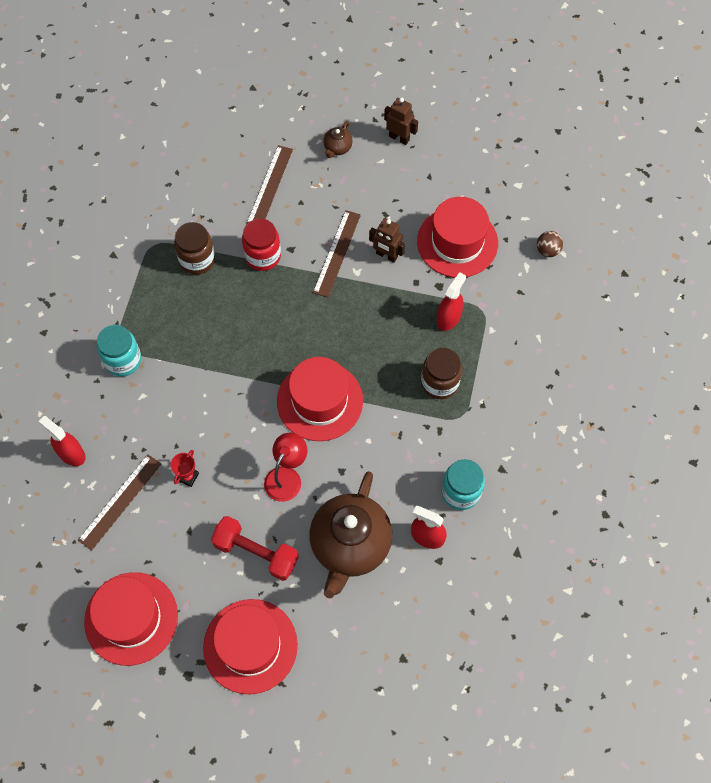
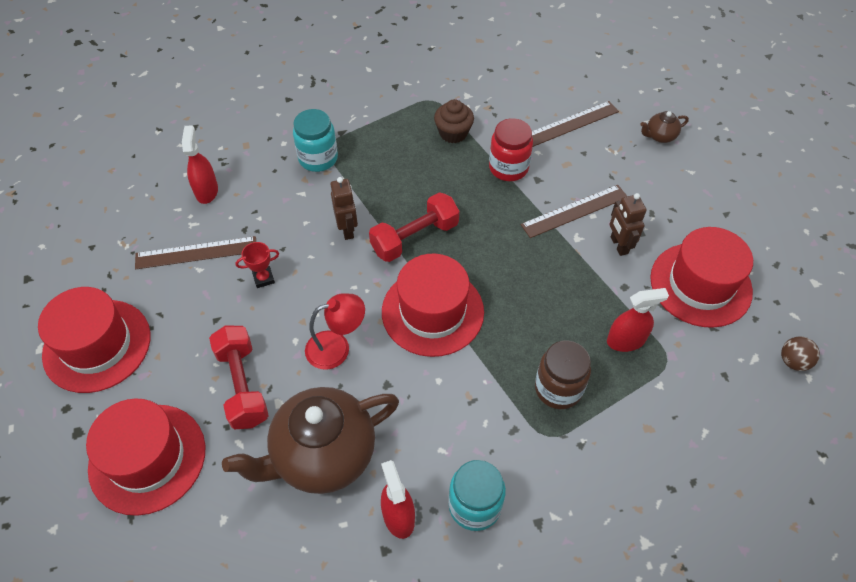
camera: 45 degrees right, 10 degrees down
(197, 260) = (453, 133): brown jar -> brown cupcake
(255, 361) = (414, 238): none -> red dumbbell
(399, 138) = (727, 166): brown robot -> brown robot (347, 229)

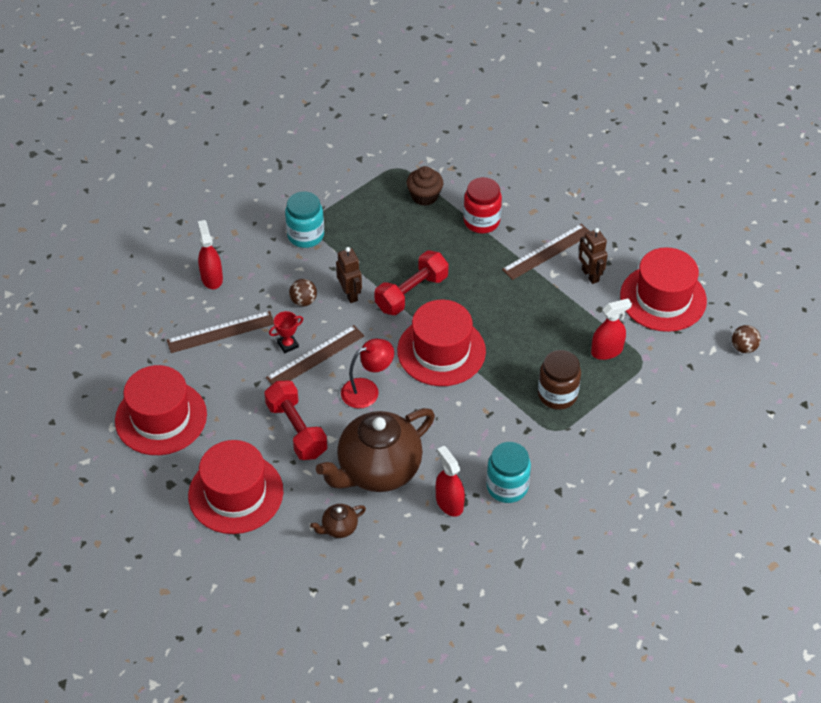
camera: 10 degrees left, 5 degrees down
(295, 230) = (303, 301): none -> brown ball
(570, 124) = (530, 174): brown ruler -> brown ruler (315, 356)
(660, 136) = (613, 175): brown teapot -> brown teapot (339, 528)

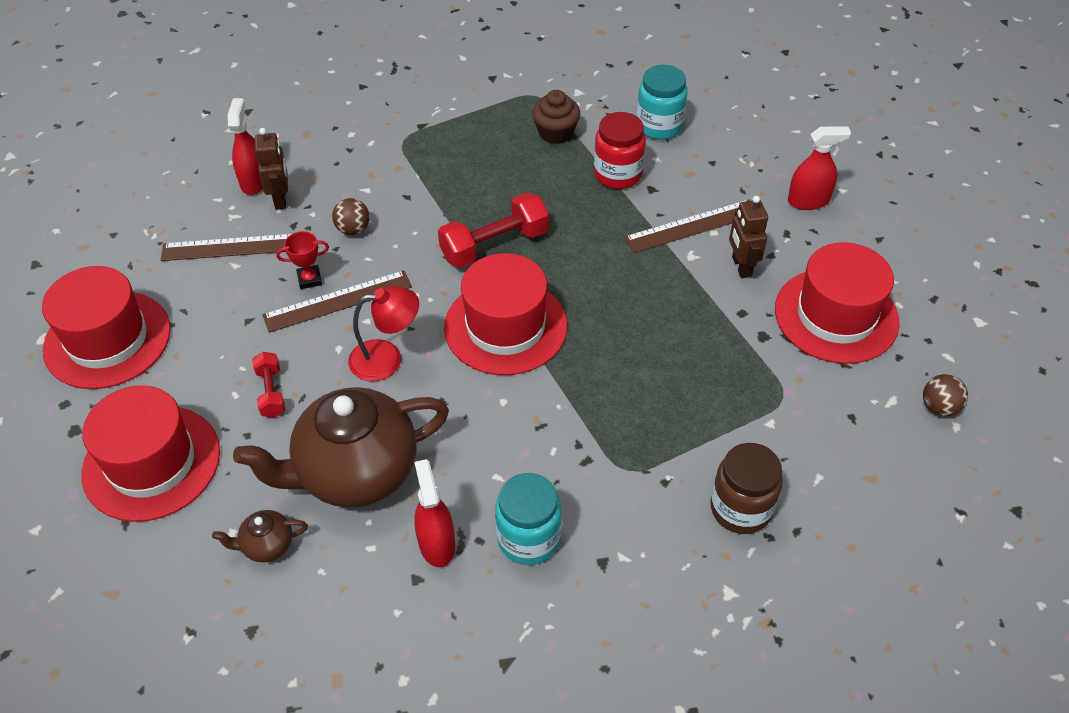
camera: 15 degrees right, 0 degrees up
(296, 430) = (271, 392): red dumbbell -> red dumbbell, size x0.56
(305, 235) = (390, 153): turquoise jar -> turquoise jar (659, 126)
(350, 294) = (415, 232): brown robot -> brown robot (281, 199)
(557, 395) = (646, 419): brown jar -> brown jar (740, 508)
(606, 351) = (735, 372): red spray bottle -> red spray bottle (808, 201)

